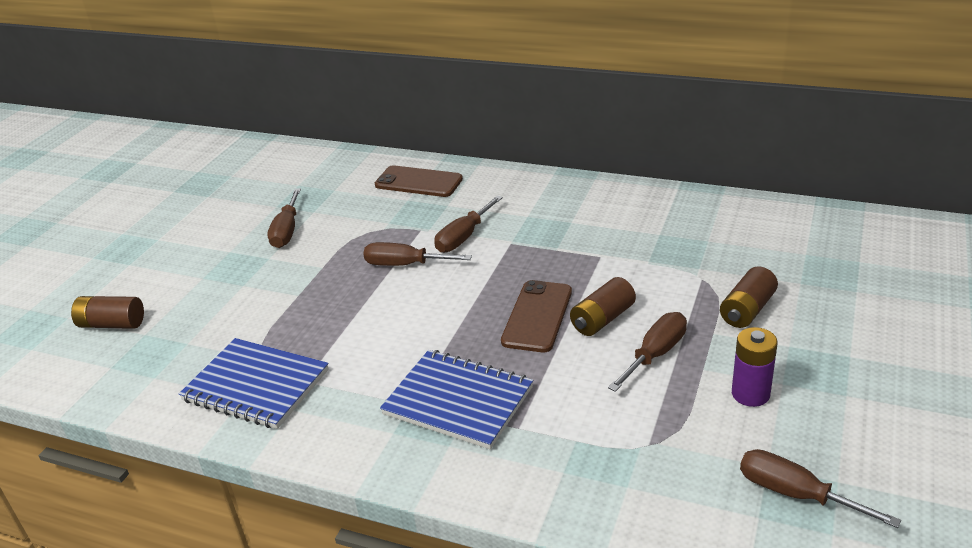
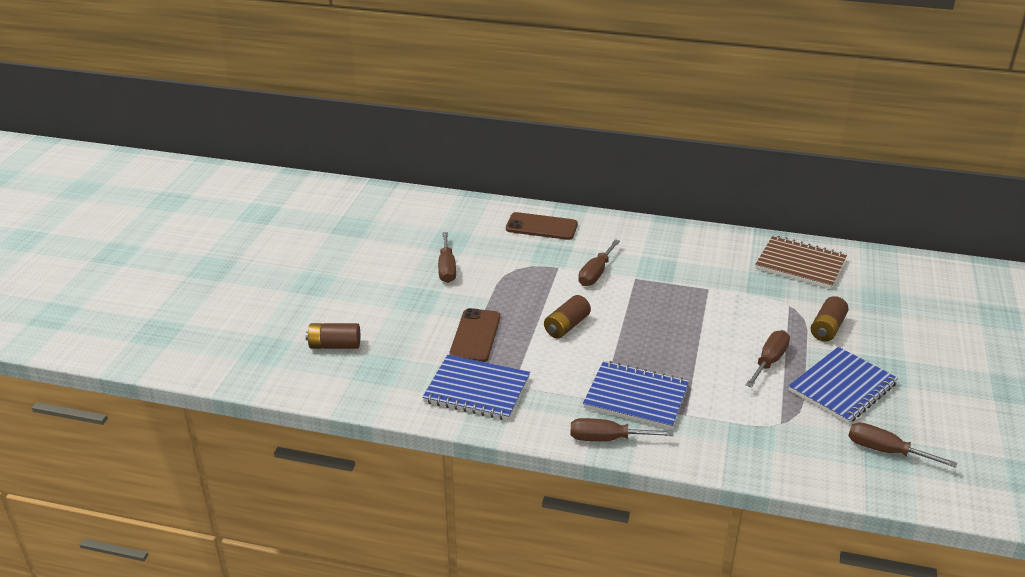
camera: 10 degrees left, 0 degrees up
(405, 265) = (557, 296): brown screwdriver -> brown screwdriver (607, 439)
(537, 316) = (674, 335): brown phone -> brown phone (475, 336)
(602, 319) = (724, 336): brown battery -> brown battery (566, 326)
(730, 226) = (800, 264): none -> brown notebook
(750, 394) = (842, 387): purple battery -> blue notebook

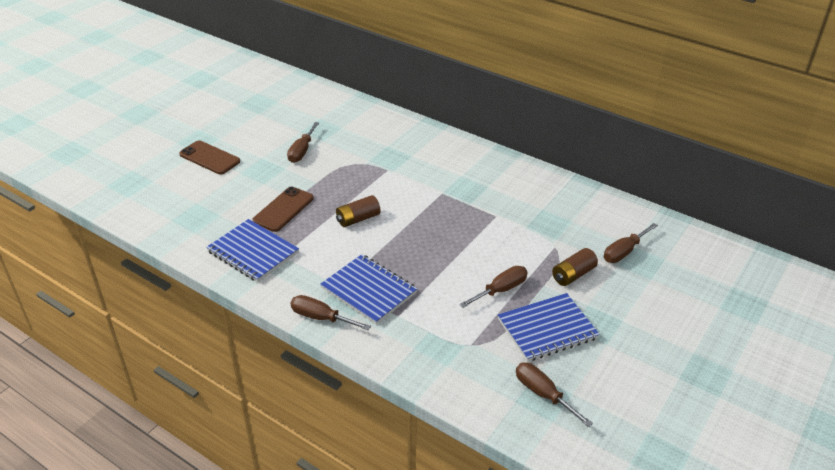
camera: 20 degrees right, 5 degrees up
(334, 345) = (178, 192): brown battery -> none
(541, 227) = (399, 134): brown phone -> brown phone (209, 158)
(596, 273) = (413, 182): brown screwdriver -> brown screwdriver (624, 252)
(800, 264) = (592, 214): brown notebook -> none

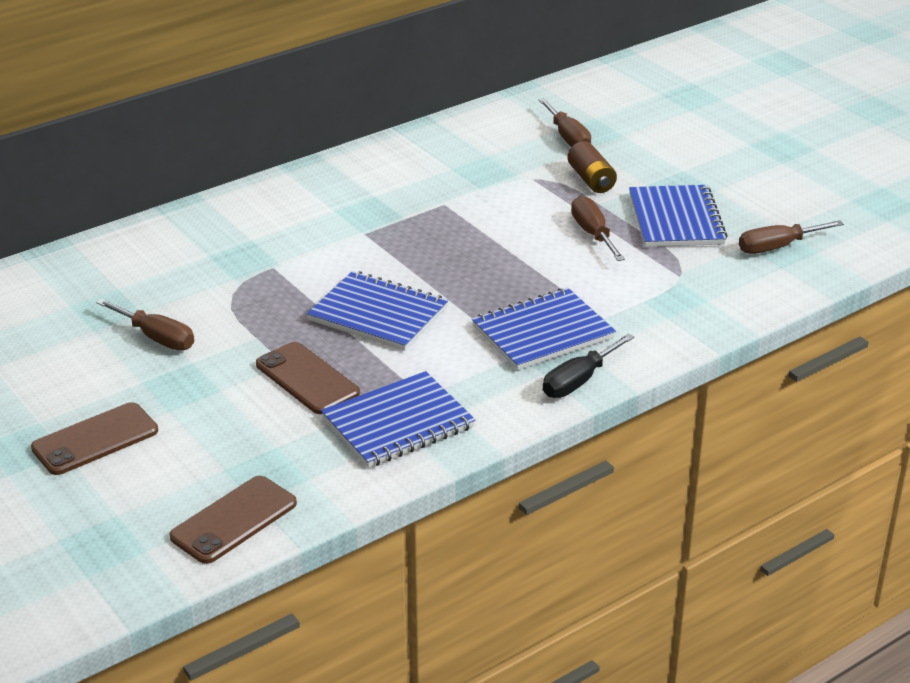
camera: 70 degrees left, 5 degrees down
(155, 217) = (234, 520): none -> brown phone
(321, 318) = (578, 381): brown screwdriver -> black screwdriver
(358, 219) = (378, 314): brown battery -> blue notebook

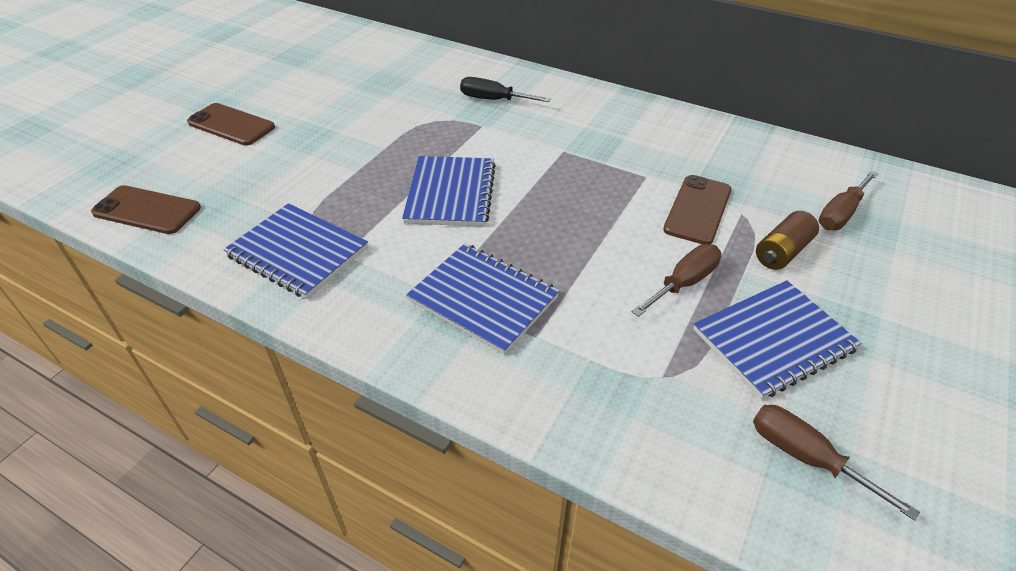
camera: 65 degrees right, 10 degrees up
(156, 338) = (361, 109): brown screwdriver -> none
(307, 379) = (340, 187): brown phone -> brown phone (697, 210)
(578, 381) = (413, 350): black screwdriver -> black screwdriver (493, 100)

